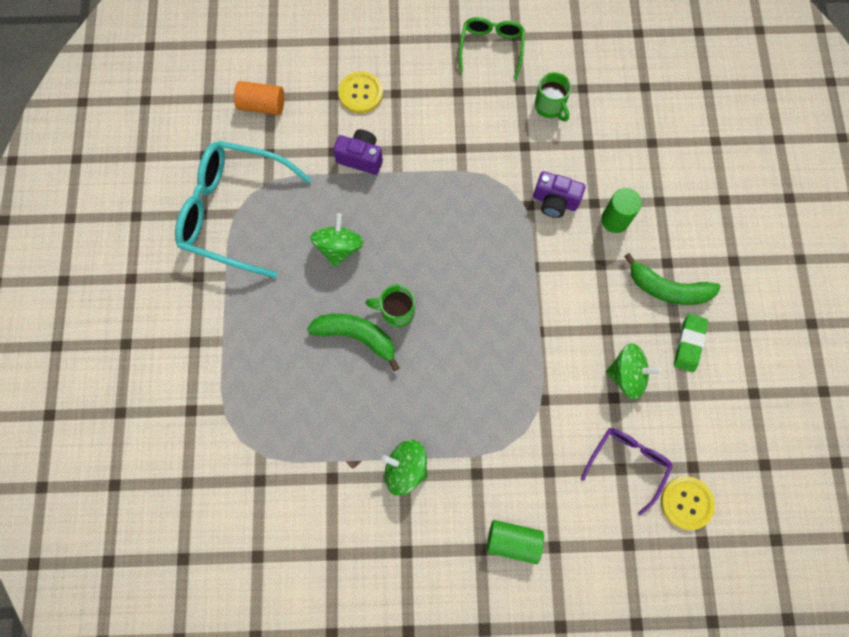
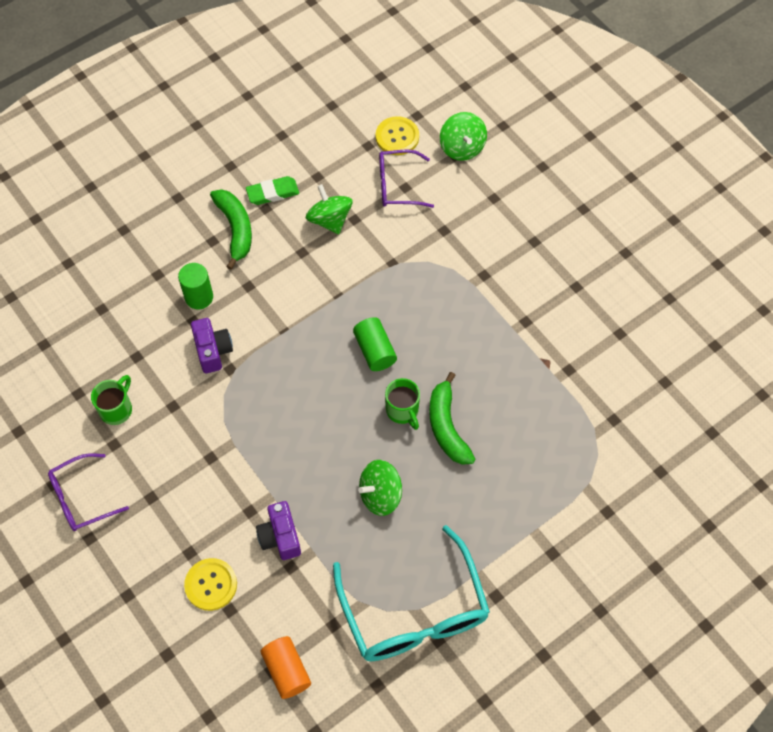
camera: 125 degrees left, 10 degrees down
(405, 469) = (520, 324): green spinning top -> green spinning top (462, 147)
(491, 48) = (81, 498): green glasses -> purple glasses
(513, 541) = (511, 225): green cylinder -> green cylinder (375, 350)

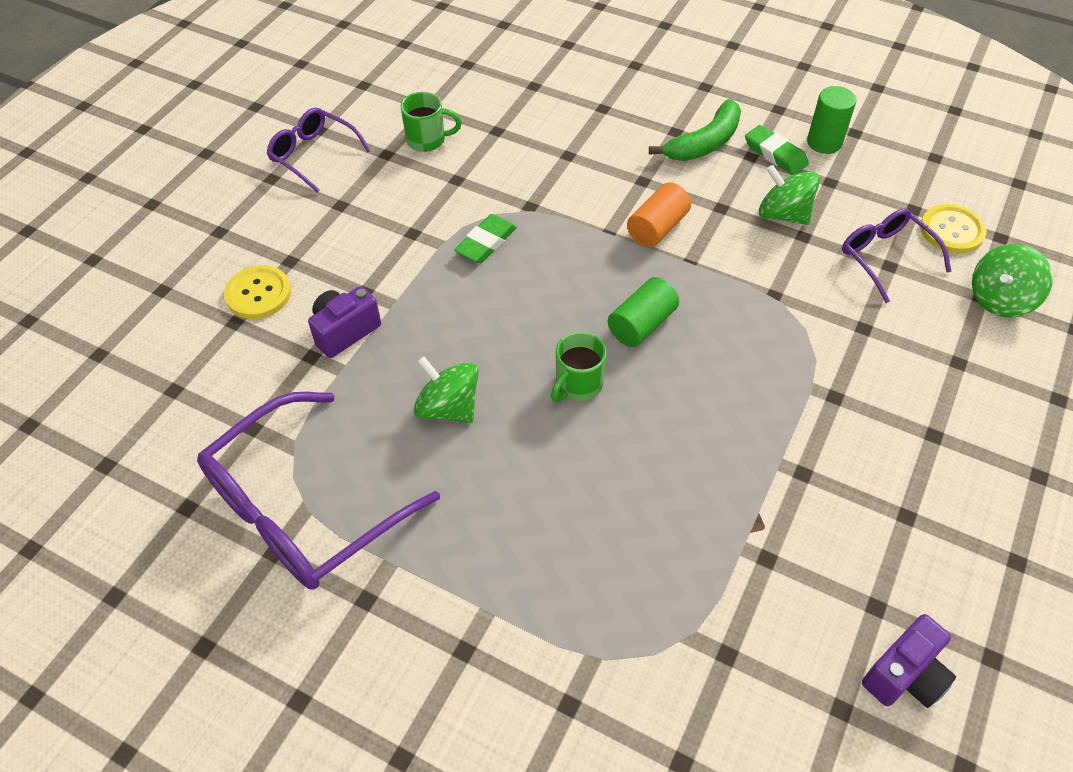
camera: 65 degrees right, 10 degrees down
(199, 297) = (599, 148): green cylinder -> green cylinder (824, 142)
(213, 351) = (542, 184): purple camera -> purple camera (904, 675)
(249, 412) = (486, 242): none -> green eraser
(287, 670) = (177, 405): orange cylinder -> orange cylinder (657, 228)
(330, 220) = (783, 214): green spinning top -> green spinning top turned 90 degrees counterclockwise
(414, 612) = (303, 509): turquoise glasses -> purple glasses
(447, 426) = (584, 442): green banana -> none

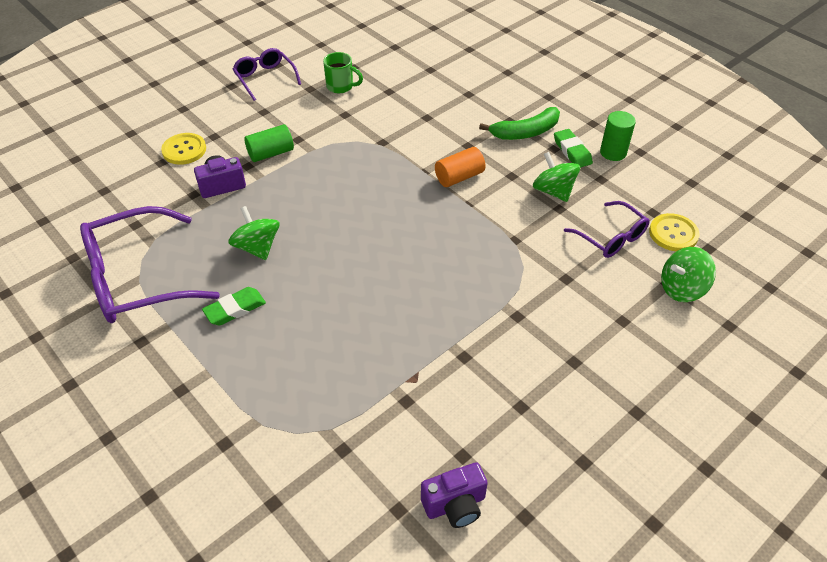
camera: 20 degrees right, 5 degrees down
(486, 242) = (340, 157): green eraser -> green eraser (235, 309)
(577, 385) = (346, 258): green mug -> none
(641, 324) = (411, 233): green cylinder -> green cylinder (271, 153)
(885, 257) = (611, 238): purple glasses -> purple glasses turned 150 degrees clockwise

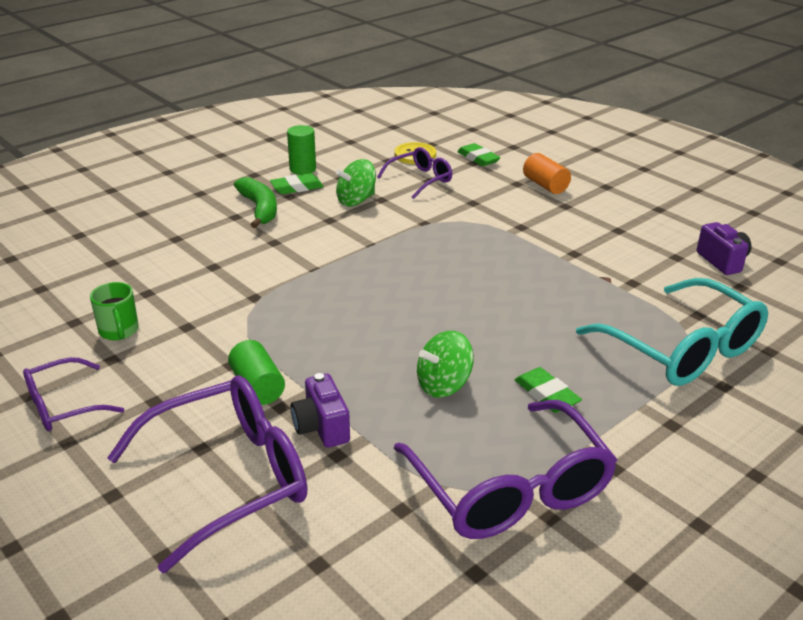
camera: 90 degrees left, 15 degrees down
(184, 150) = (230, 478): yellow button -> purple glasses
(284, 422) = (683, 349): none -> turquoise glasses
(341, 86) = (119, 331): green mug -> green mug turned 135 degrees clockwise
(459, 177) = (328, 248): orange cylinder -> orange cylinder (545, 185)
(682, 288) = (478, 158): green spinning top -> green eraser

